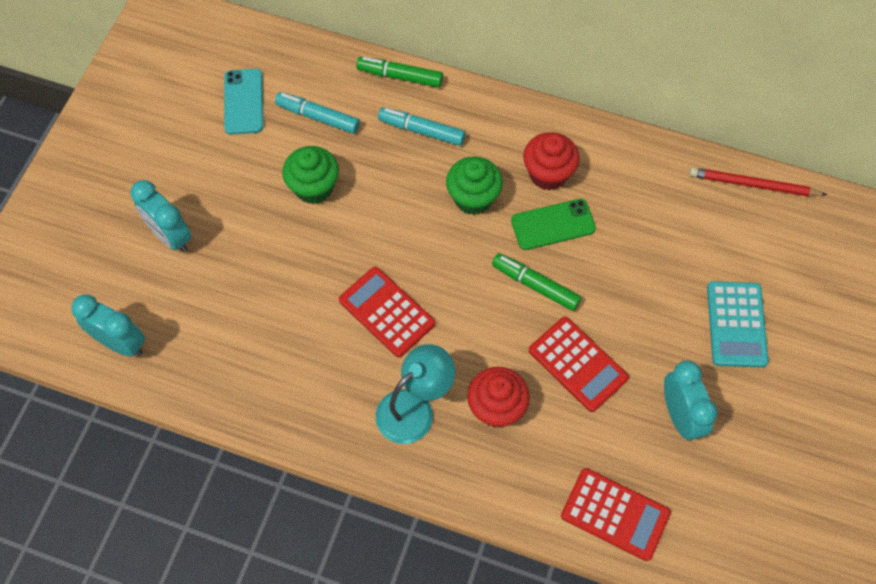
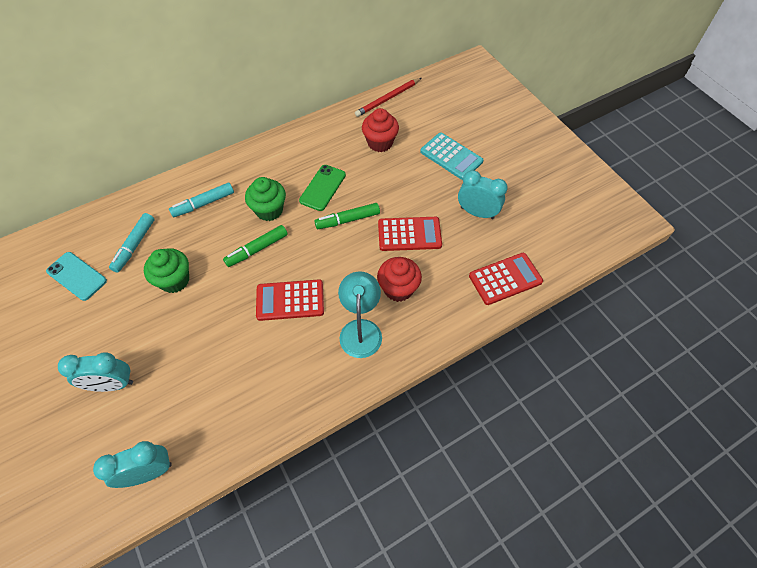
camera: 50 degrees left, 5 degrees down
(318, 117) = (134, 246): turquoise marker -> turquoise marker turned 45 degrees counterclockwise
(400, 76) = (160, 189): green marker -> green marker (257, 249)
(548, 174) = (293, 169): red cupcake -> red cupcake (380, 143)

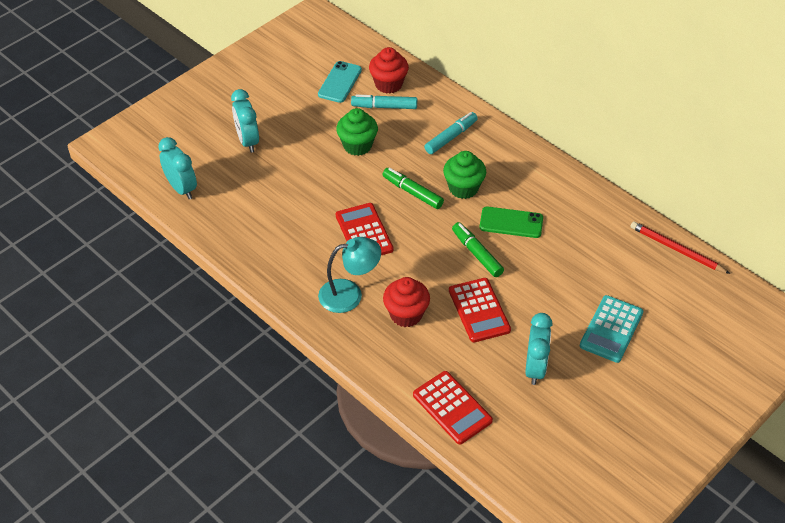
camera: 75 degrees right, 10 degrees down
(203, 204) = (451, 137): turquoise marker -> turquoise marker turned 90 degrees clockwise
(380, 143) = (600, 257): red cupcake -> red cupcake (388, 84)

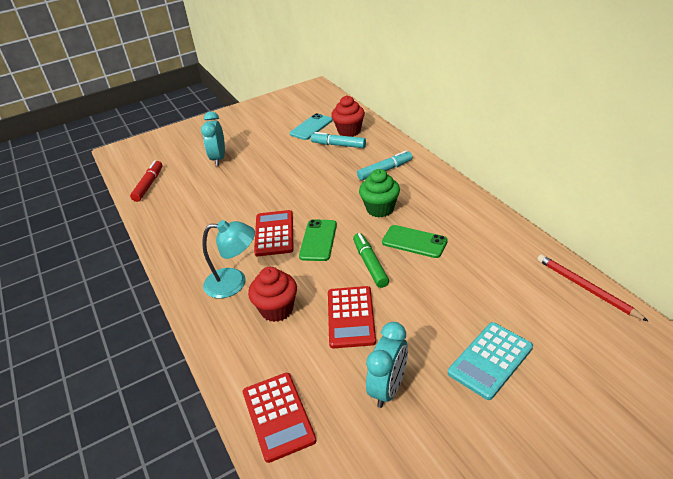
camera: 20 degrees right, 10 degrees down
(182, 188) = (149, 185): turquoise clock -> red marker
(357, 145) = (303, 169): green cupcake -> none
(412, 192) = (332, 207): green marker -> none
(414, 234) = (318, 240): none -> green phone

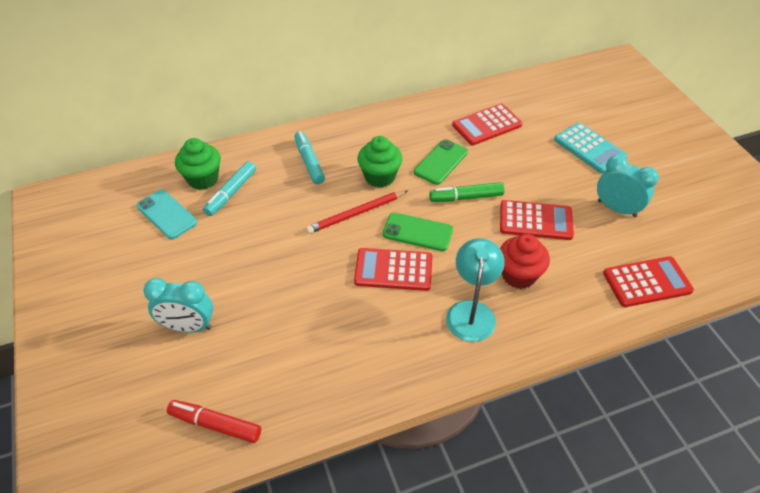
camera: 85 degrees left, 10 degrees up
(349, 131) = (203, 179): red cupcake -> green cupcake
(489, 267) = (487, 125): none -> red calculator
(586, 288) = (521, 84): red pencil -> red pencil (356, 214)

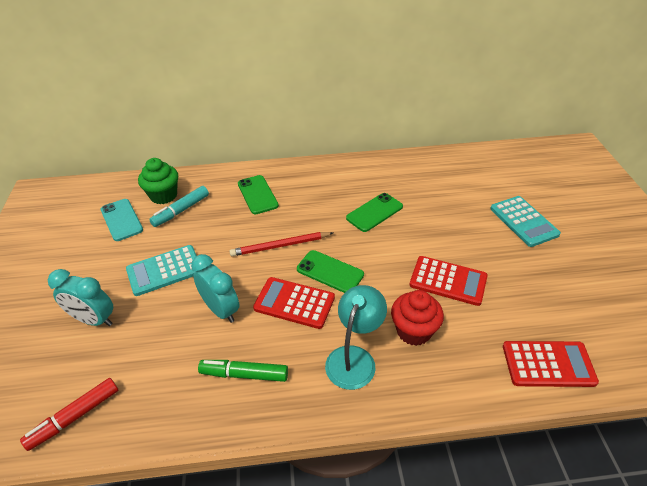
camera: 15 degrees right, 5 degrees down
(215, 424) = (74, 417): red marker -> red marker turned 75 degrees counterclockwise
(242, 261) = (164, 270): none -> turquoise calculator
(309, 162) = (257, 195): turquoise marker -> green phone
(379, 177) = (314, 217): green cupcake -> none
(466, 197) = (387, 248): green marker -> green marker (244, 374)
(487, 125) = (429, 186): red calculator -> none
(616, 209) = (535, 283): turquoise clock -> turquoise clock (221, 310)

